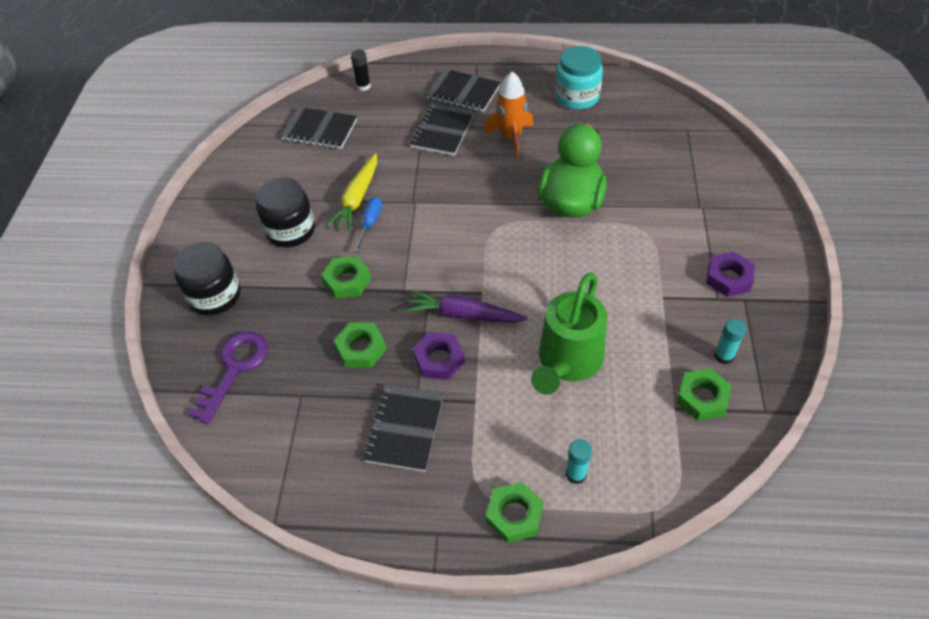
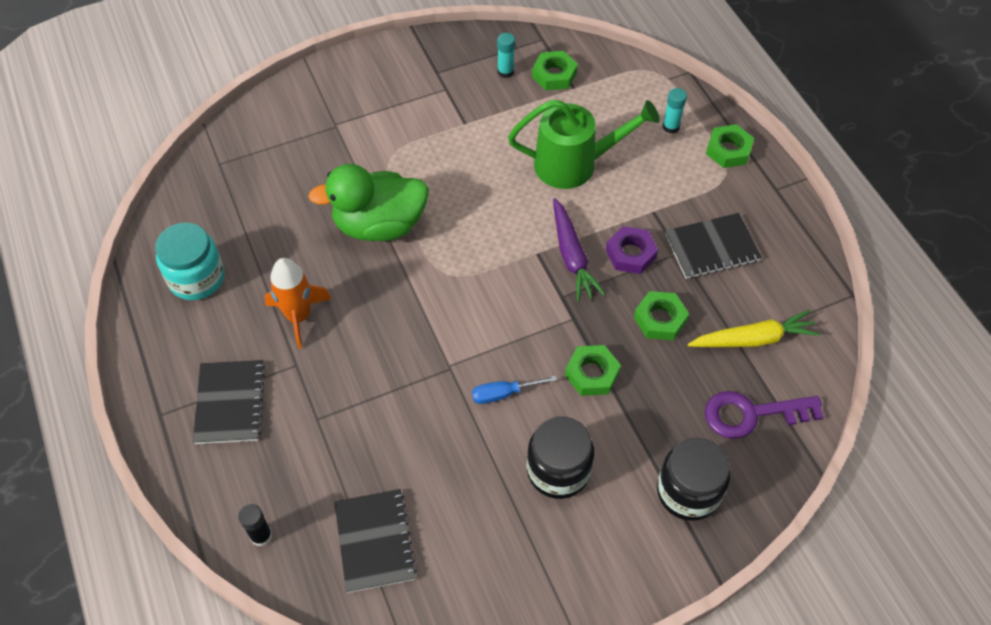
camera: 120 degrees left, 5 degrees up
(357, 199) = (474, 427): yellow carrot -> yellow carrot (753, 339)
(443, 131) = (316, 392): black notebook -> none
(728, 278) = (418, 87): purple nut -> none

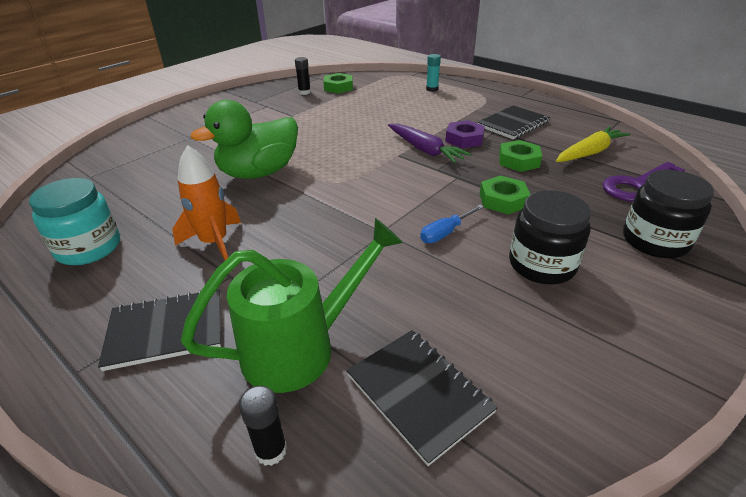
camera: 25 degrees left, 20 degrees down
(230, 403) = (166, 330): black notebook -> black notebook turned 75 degrees counterclockwise
(505, 72) = (304, 92): turquoise glue stick -> black glue stick
(575, 164) = (386, 114): green watering can -> green watering can (302, 347)
(728, 150) = (476, 89): green nut -> none

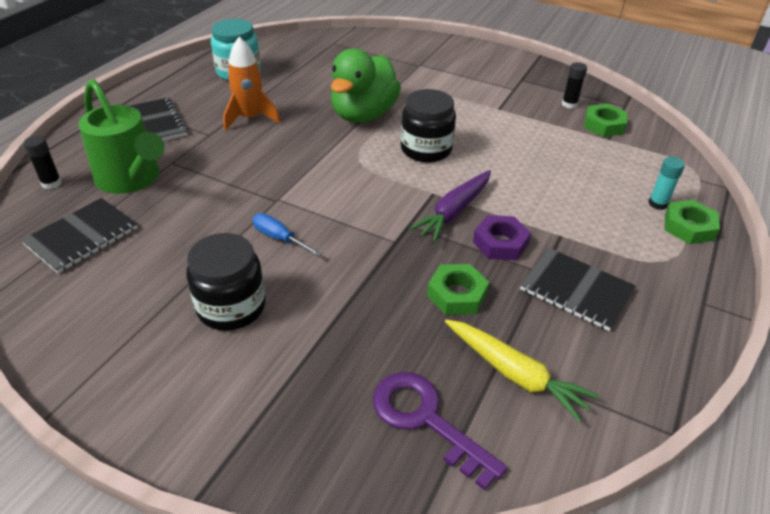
camera: 75 degrees right, 5 degrees up
(259, 173) = (363, 115): green duck -> green duck turned 105 degrees counterclockwise
(503, 200) = (352, 279): green nut -> green nut (688, 227)
(655, 241) = (285, 413): black jar -> black jar (426, 149)

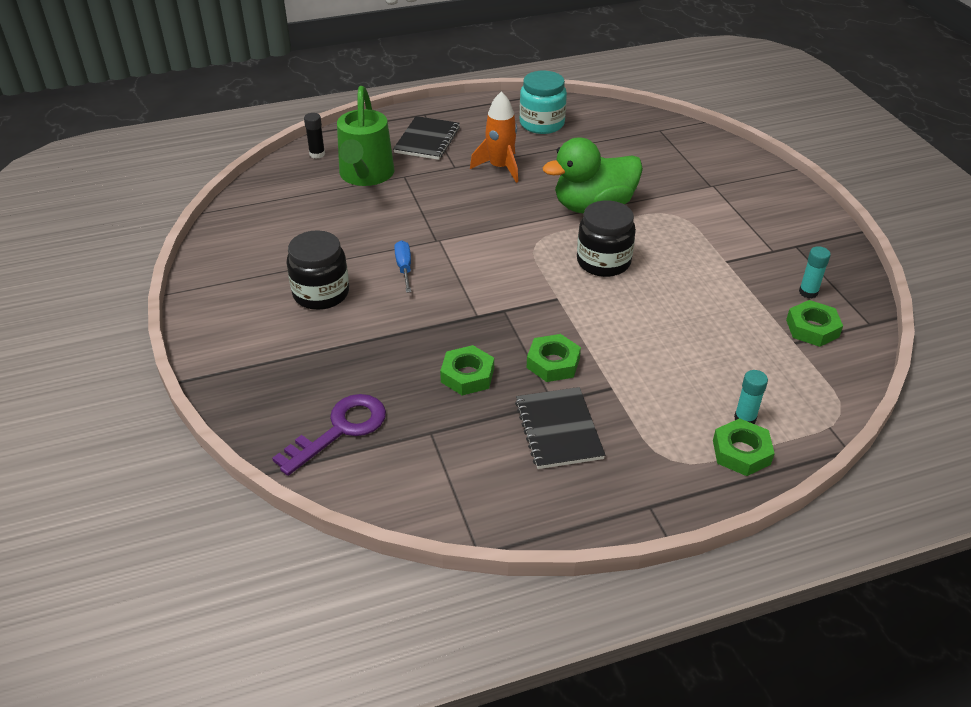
camera: 45 degrees right, 0 degrees up
(82, 237) = (294, 200): black notebook -> none
(426, 420) = (340, 429): purple key -> purple key turned 45 degrees clockwise
(454, 212) = (552, 320): purple carrot -> none
(500, 243) = (553, 363): purple nut -> green nut
(515, 374) = (430, 446): yellow carrot -> none
(569, 104) = (808, 292): black glue stick -> turquoise glue stick

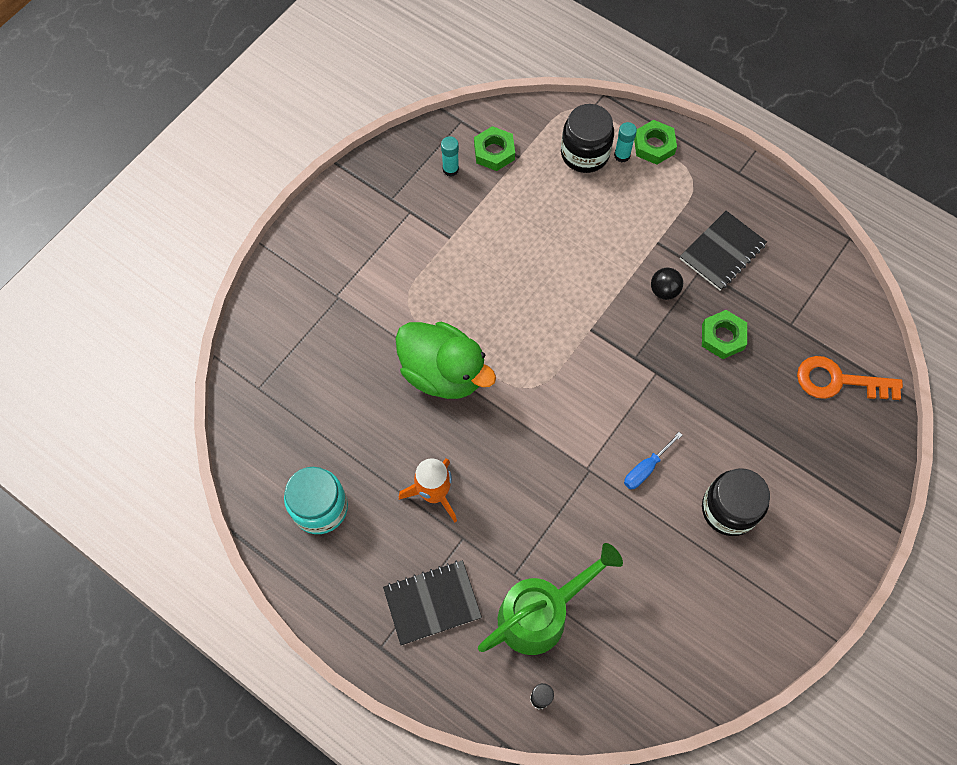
camera: 125 degrees left, 25 degrees up
(340, 429) = (838, 381): purple key -> orange key
(553, 363) = (664, 290): green nut -> black ball
(603, 262) = (518, 322): black jar -> black jar (585, 153)

